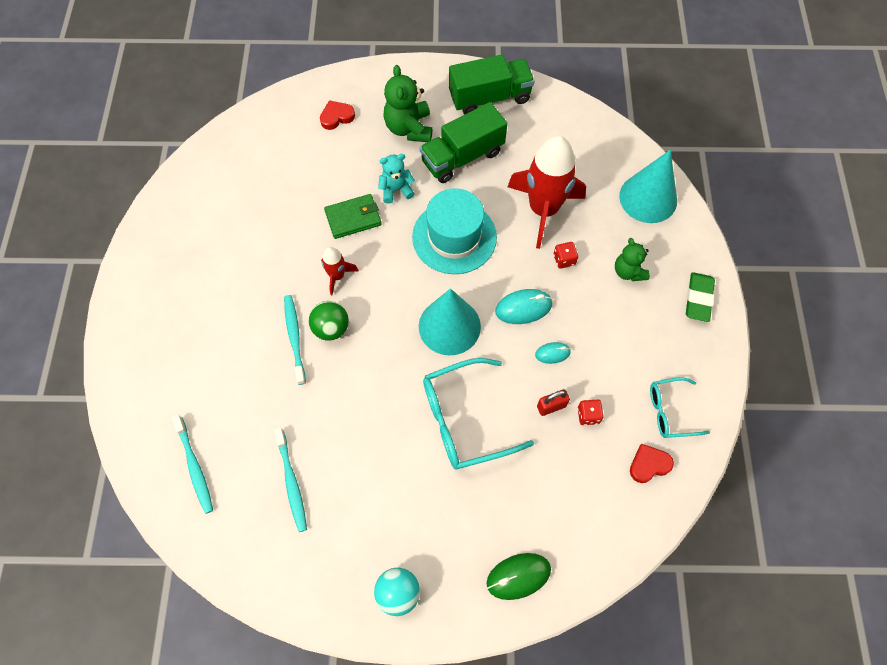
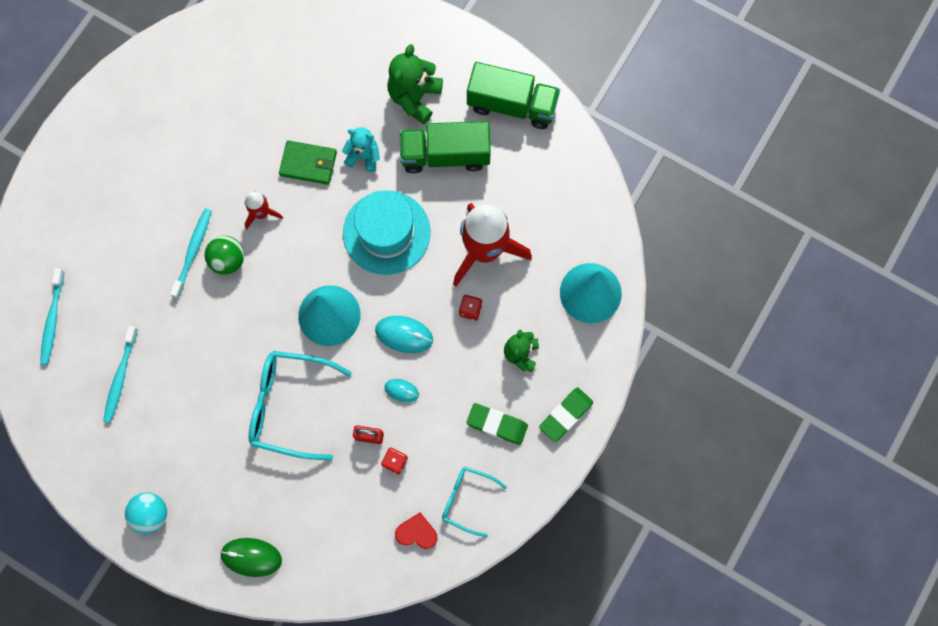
camera: 30 degrees right, 10 degrees up
(336, 117) = (355, 49): red heart -> none
(650, 337) = (497, 424): none -> green eraser

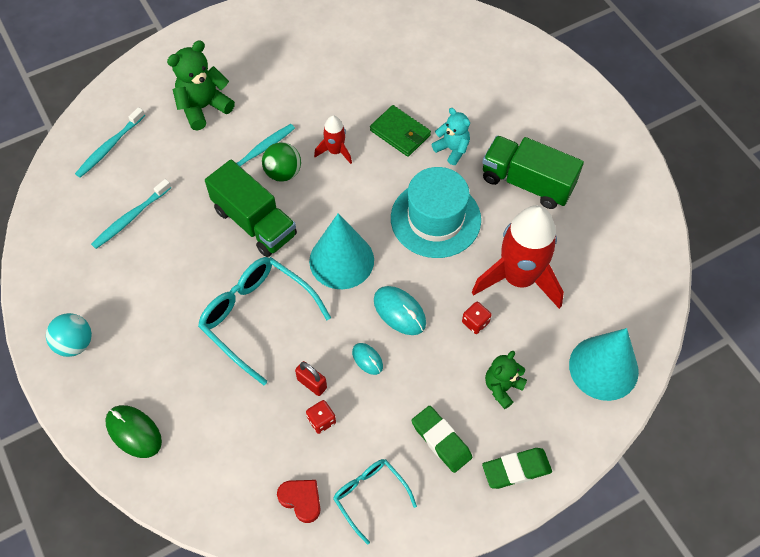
camera: 30 degrees right, 15 degrees down
(414, 97) = (525, 126): green teddy bear -> green teddy bear (203, 107)
(512, 105) = (612, 172): green truck -> green truck (254, 222)

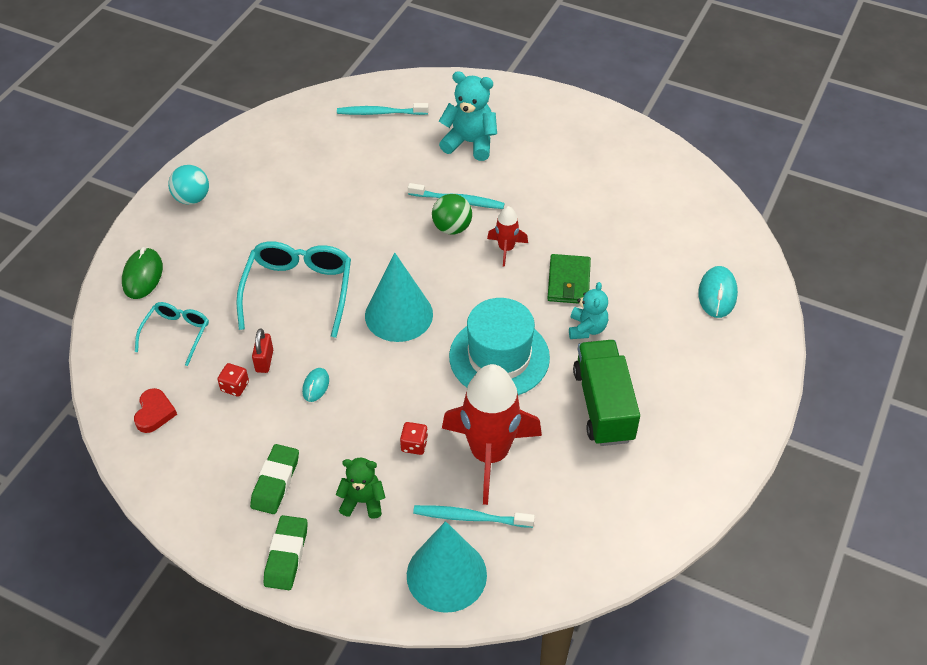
camera: 55 degrees right, 10 degrees down
(130, 218) = (326, 163): turquoise toothbrush -> turquoise toothbrush (470, 517)
(203, 107) = (470, 143): green teddy bear -> turquoise teddy bear
(254, 222) = (387, 238): green truck -> none
(370, 496) = (188, 458): turquoise glasses -> turquoise glasses (176, 334)
(399, 312) = (380, 383): turquoise mouse -> turquoise mouse (717, 294)
(516, 469) = (286, 555): green eraser -> green eraser turned 60 degrees clockwise

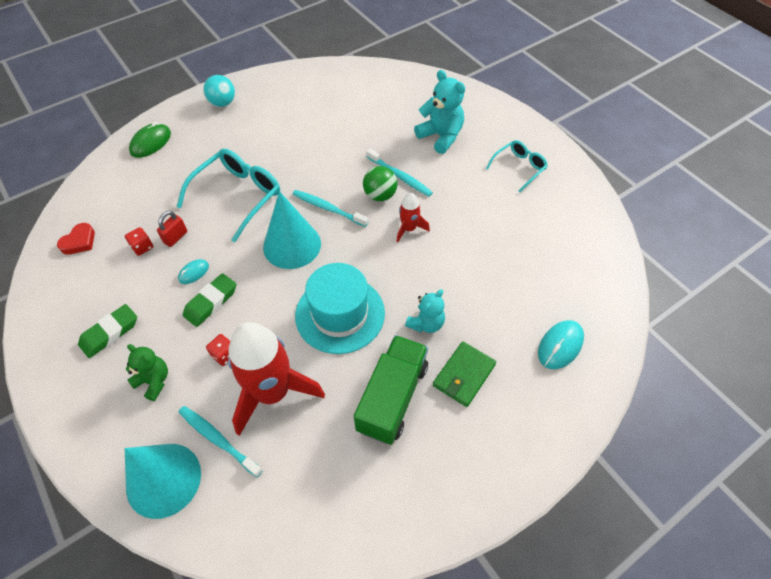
camera: 30 degrees right, 5 degrees up
(176, 334) = (138, 192): turquoise glasses -> turquoise glasses (519, 168)
(286, 555) = (70, 396): green eraser -> green eraser (211, 302)
(380, 113) = (391, 91): turquoise toothbrush -> turquoise toothbrush (328, 208)
(568, 282) = (439, 277): green wallet -> green wallet (464, 375)

